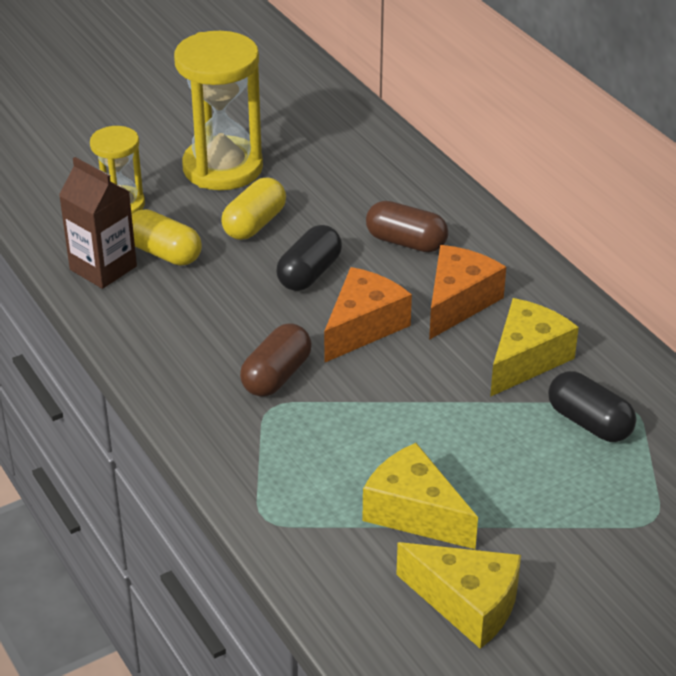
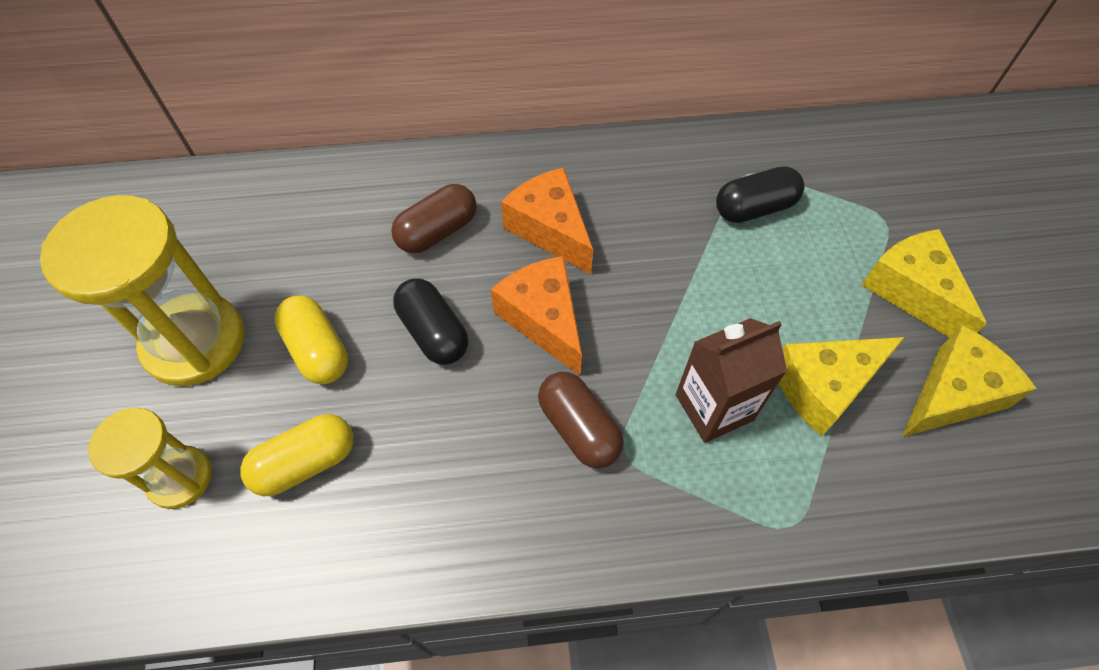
camera: 65 degrees left, 20 degrees up
(103, 268) = (288, 545): brown carton -> brown carton (714, 407)
(526, 359) = (654, 214): yellow cheese -> yellow cheese (911, 291)

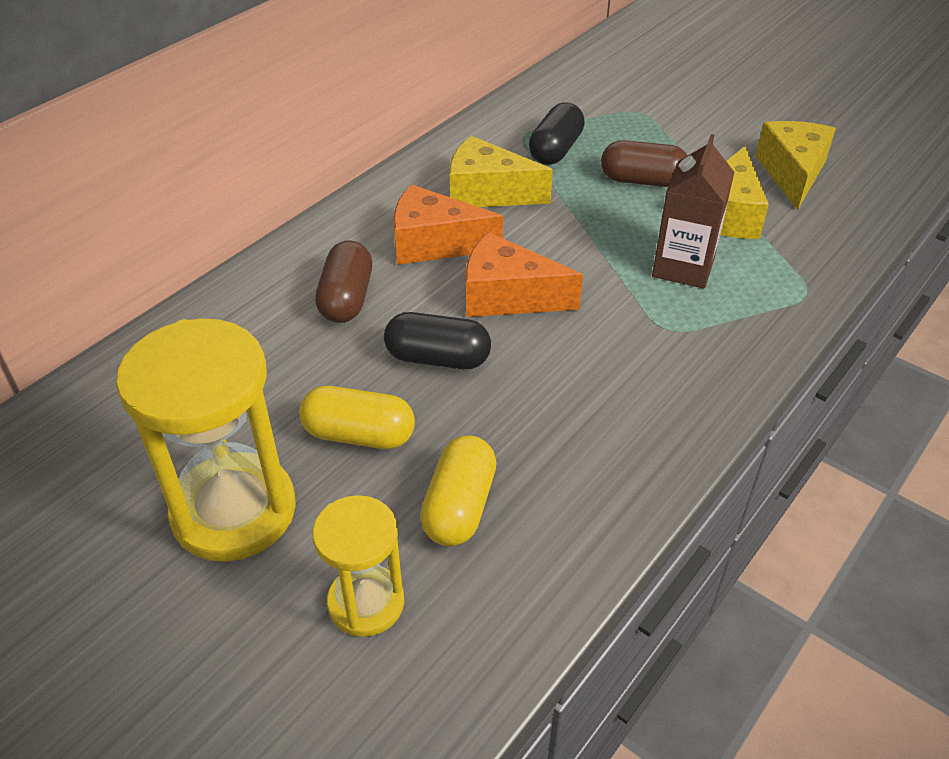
camera: 45 degrees left, 15 degrees down
(579, 428) = (621, 337): brown capsule -> brown capsule (642, 181)
(911, 291) = (704, 138): yellow cheese -> yellow cheese (487, 192)

